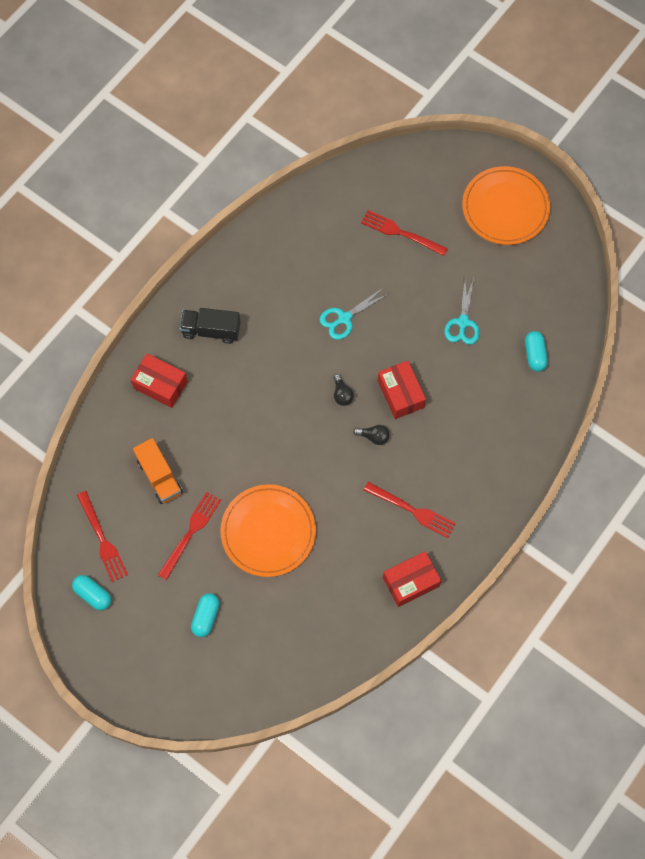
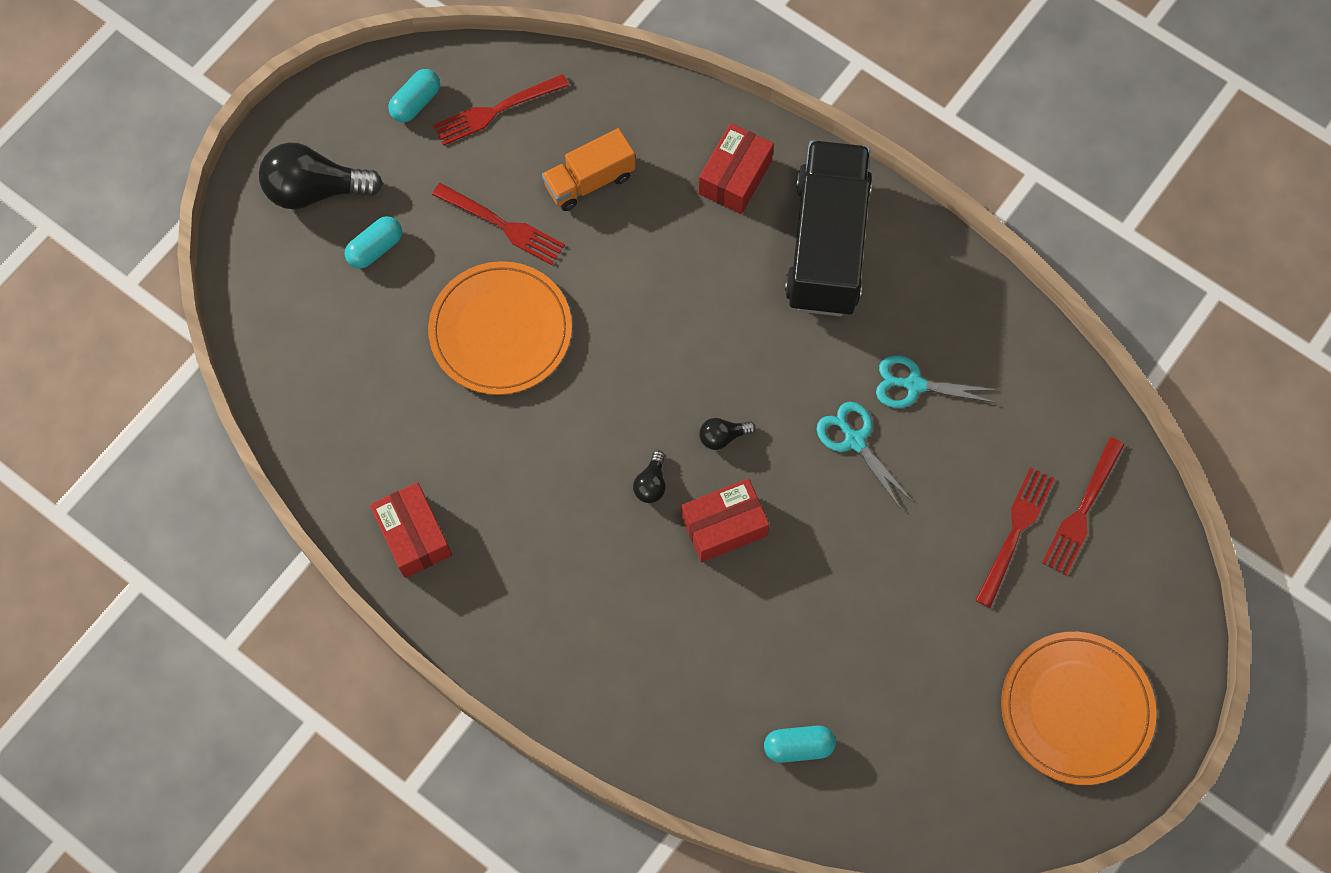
camera: 90 degrees right, 0 degrees up
(159, 661) = (315, 190): none -> black light bulb
(205, 617) = (375, 248): turquoise capsule -> turquoise capsule turned 60 degrees counterclockwise
(211, 330) = (827, 245): black truck -> black truck, size x1.86
(413, 510) = (528, 541): red fork -> red fork (1082, 511)
(463, 322) = (854, 629): turquoise scissors -> turquoise scissors (914, 385)

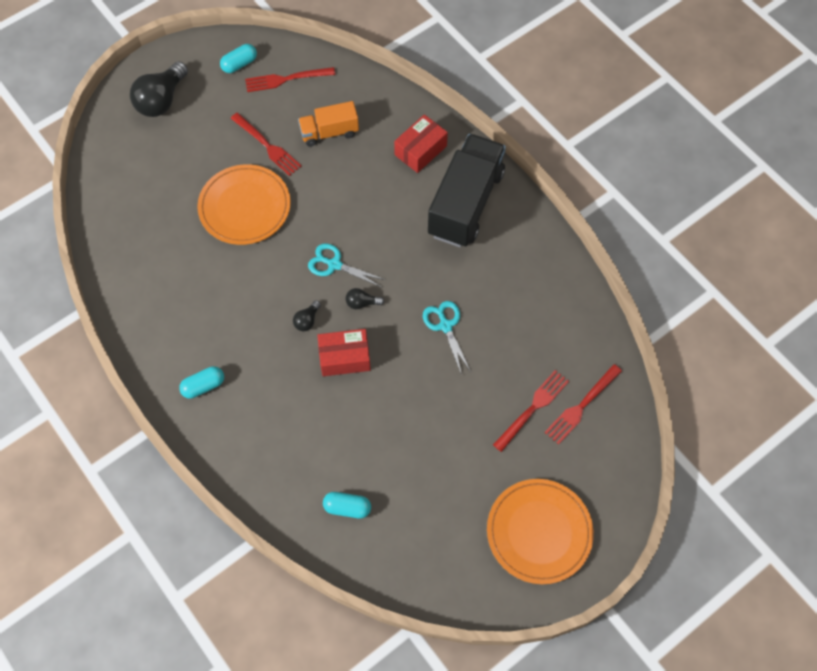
camera: 15 degrees right, 5 degrees down
(315, 190) = (161, 100): black light bulb -> black light bulb turned 75 degrees counterclockwise
(375, 248) = (185, 142): turquoise capsule -> turquoise capsule (203, 386)
(413, 535) = (149, 315): red box -> none
(914, 385) = (494, 301): turquoise scissors -> turquoise scissors (334, 264)

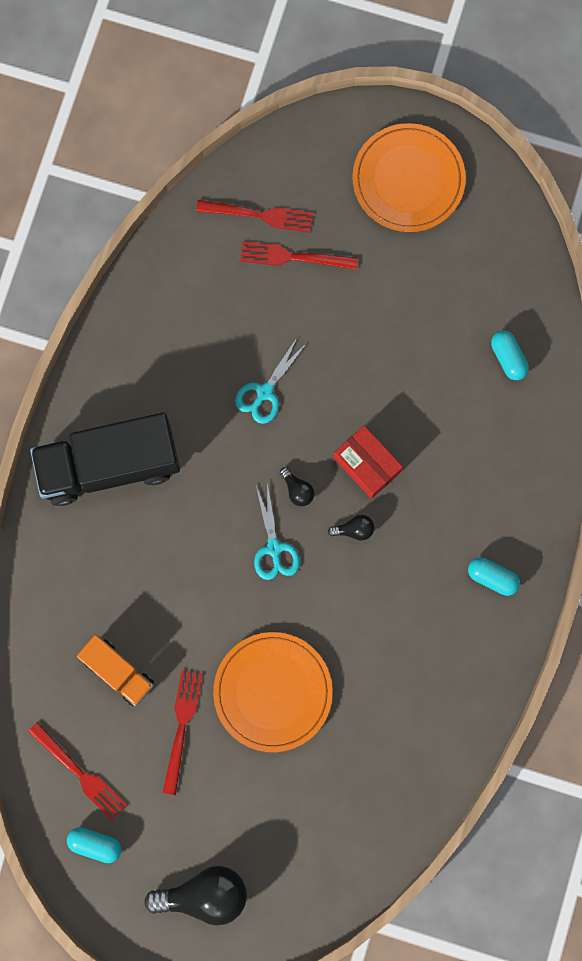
camera: 125 degrees left, 15 degrees up
(420, 150) = (75, 556): red box -> none

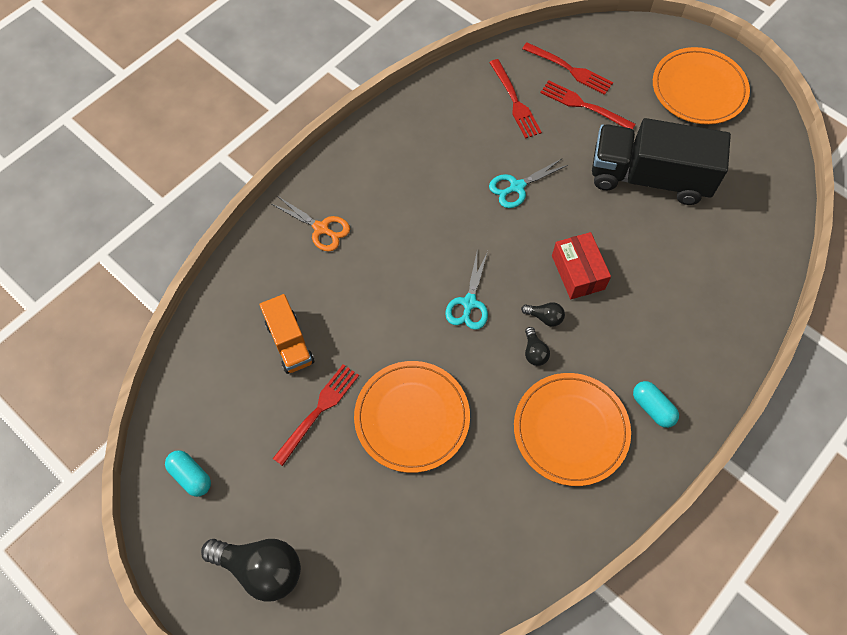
camera: 25 degrees right, 15 degrees down
(80, 774) = (212, 410): red fork -> red fork (515, 102)
(86, 534) = (321, 228): none -> orange scissors
(109, 465) = (367, 188): black truck -> black truck (649, 177)
(297, 490) = (510, 267): black light bulb -> black light bulb (534, 352)
(425, 635) = (570, 430): none -> orange plate
(508, 358) = (734, 241): turquoise capsule -> none

